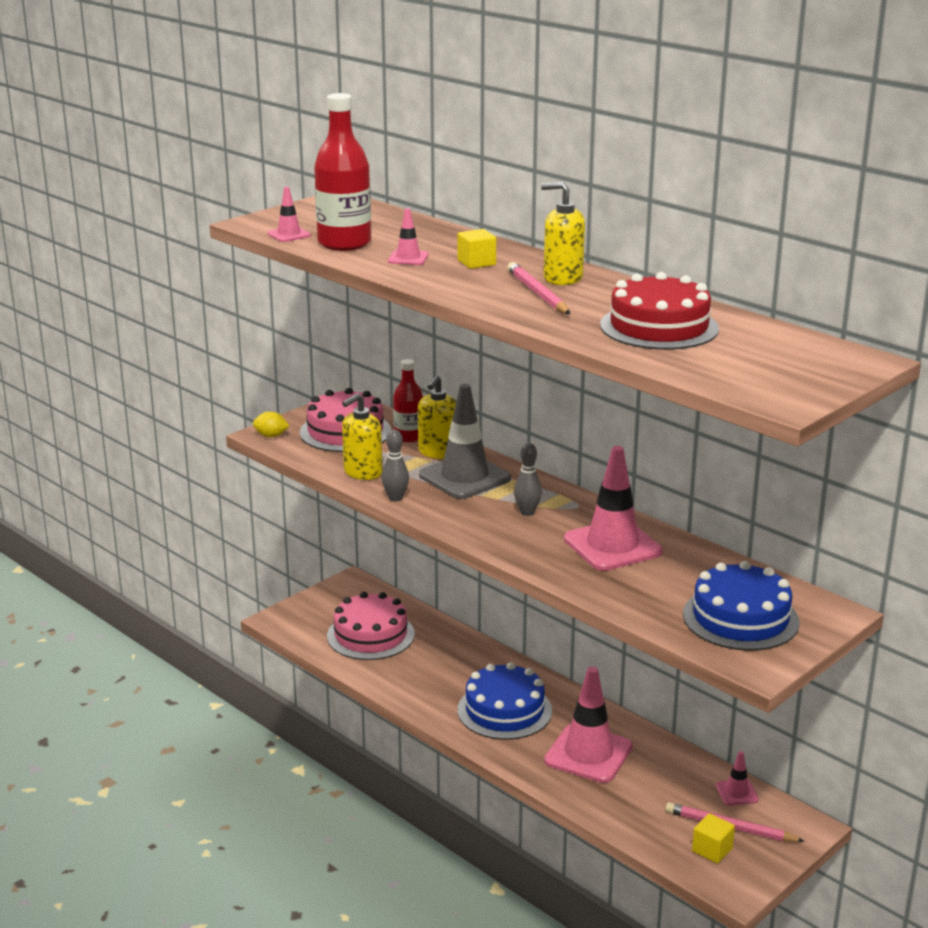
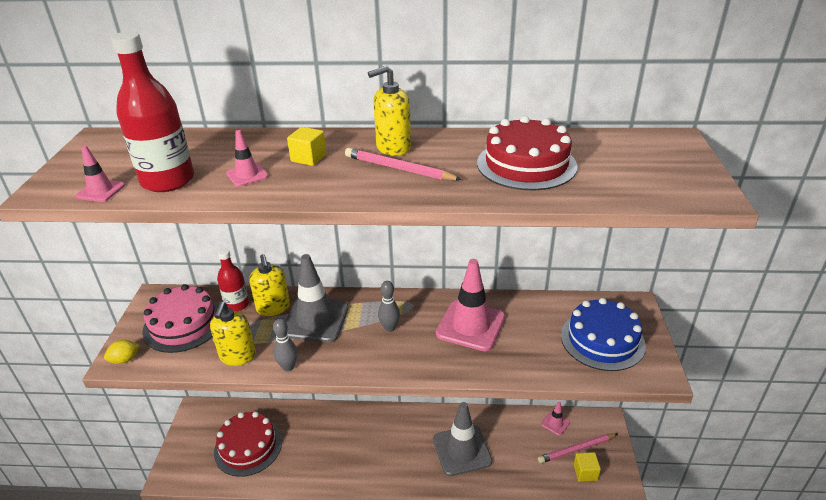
camera: 40 degrees left, 10 degrees up
(370, 635) = (248, 446): pink cake -> red cake
(504, 710) = (386, 451): blue cake -> none
(588, 754) = (462, 450): pink traffic cone -> grey traffic cone

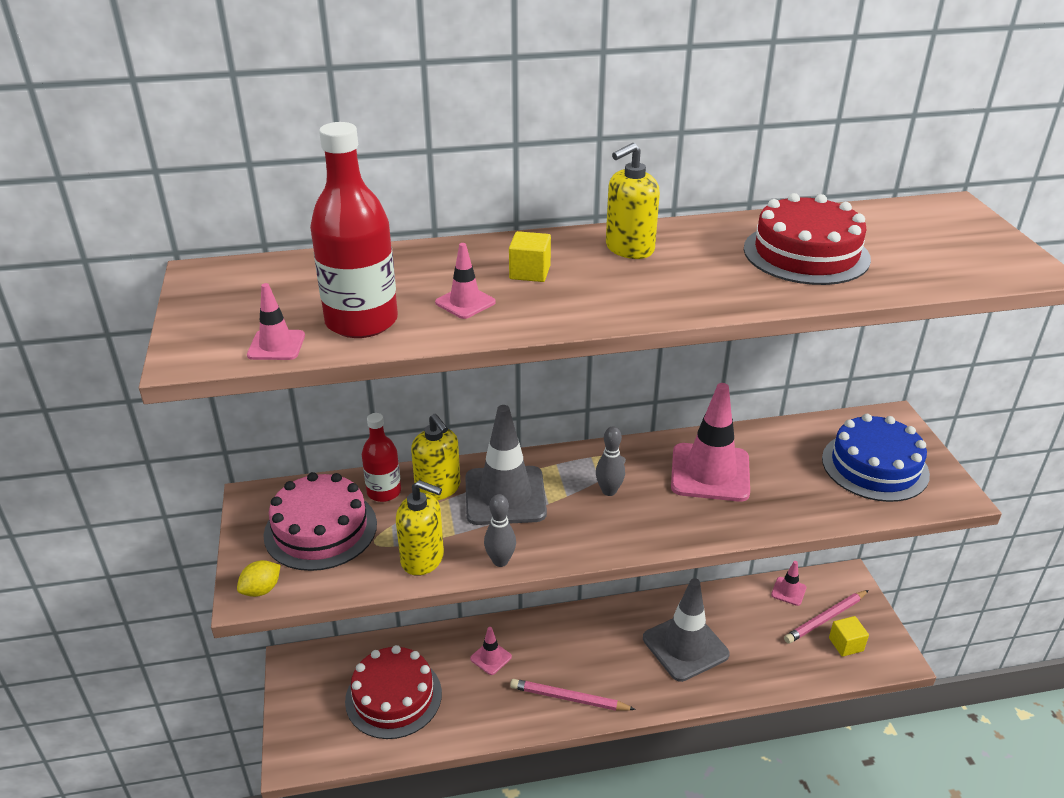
camera: 15 degrees left, 0 degrees up
(237, 356) = (423, 559): yellow soap dispenser -> yellow soap dispenser turned 60 degrees counterclockwise
(322, 432) = (491, 658): none -> pink traffic cone
(399, 168) = (656, 274): pink pencil -> pink pencil (568, 698)

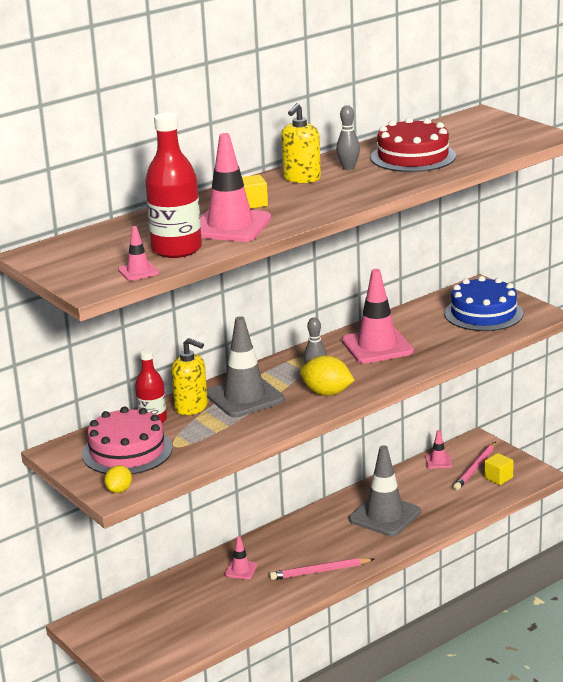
camera: 25 degrees left, 10 degrees down
(393, 696) = (182, 616): red cake -> none
(423, 559) = (219, 443): yellow soap dispenser -> none
(465, 302) = (230, 226): pink traffic cone -> pink traffic cone, size x2.12
(500, 561) = (274, 428): grey bowling pin -> grey bowling pin (348, 168)
(601, 526) = (327, 393): none -> yellow lemon

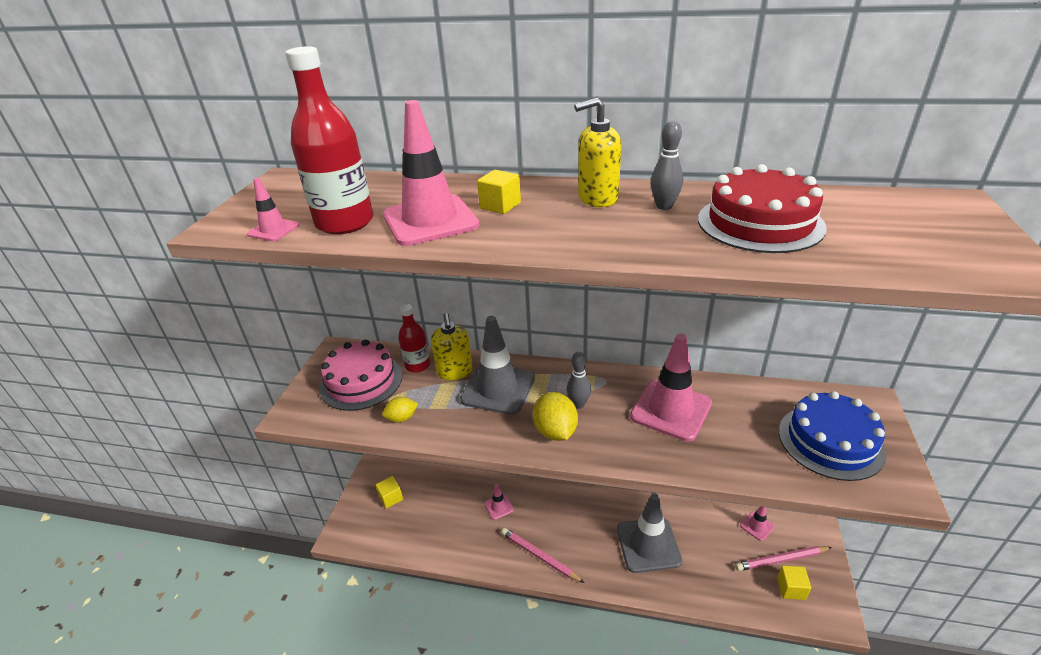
camera: 50 degrees right, 10 degrees up
(119, 490) = (298, 413): yellow lemon -> yellow lemon (402, 418)
(135, 627) = (391, 498): none -> yellow cube

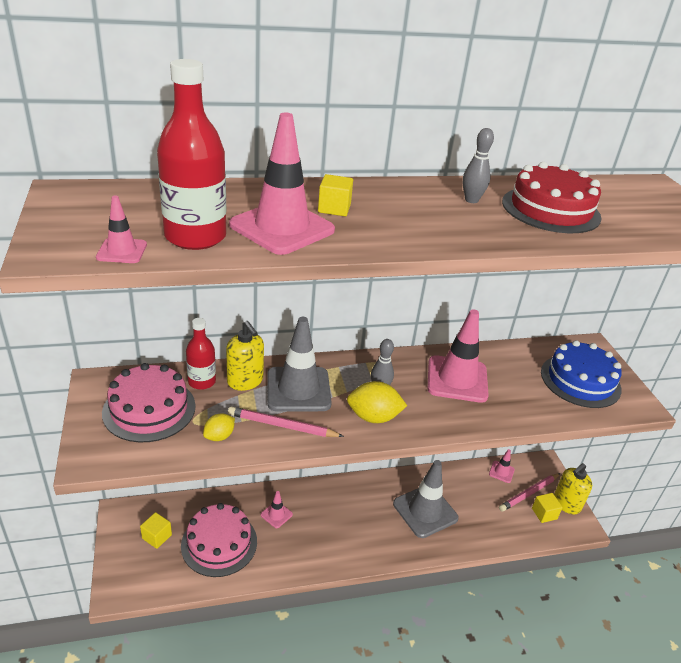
camera: 30 degrees left, 0 degrees up
(437, 519) = (219, 543): none -> pink cake
(539, 556) = (336, 548): pink pencil -> pink pencil (282, 425)
(555, 431) = (373, 417): yellow lemon -> yellow lemon turned 45 degrees counterclockwise
(597, 198) = (412, 196): yellow soap dispenser -> yellow soap dispenser (566, 504)

